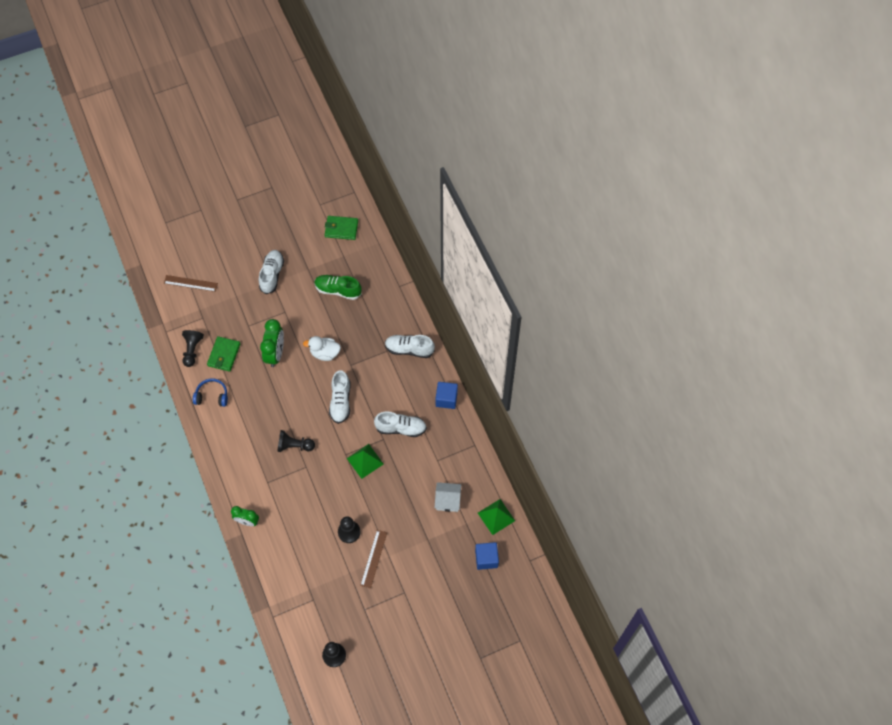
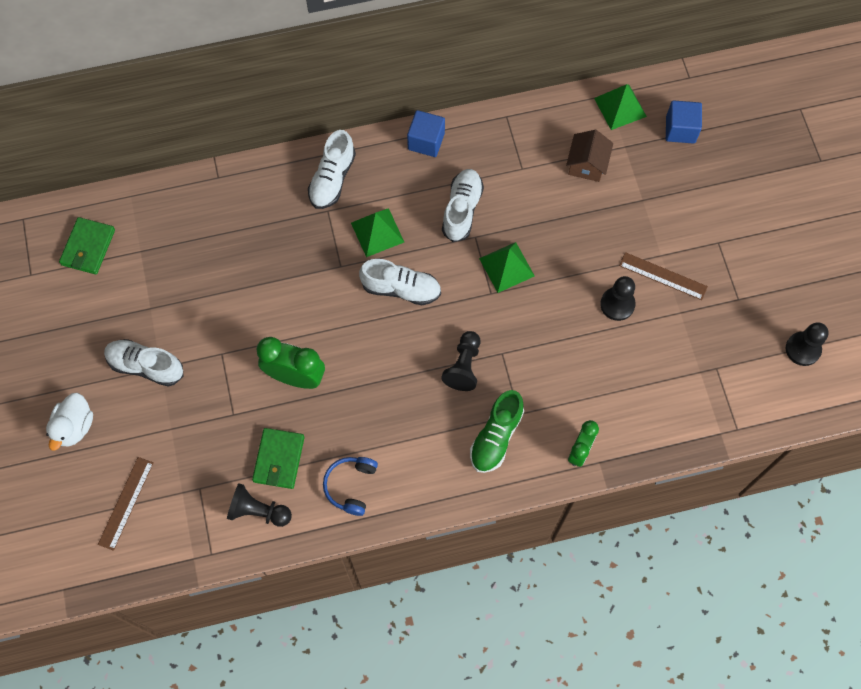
camera: 80 degrees left, 5 degrees up
(224, 355) = (279, 459): green wallet -> green wallet turned 75 degrees clockwise
(325, 353) = (311, 301): white duck -> white duck (74, 426)
(338, 290) = (202, 267): green shoe -> green shoe (496, 437)
(377, 381) = (377, 232): none -> green pyramid
(448, 500) = (587, 164): white house -> brown house

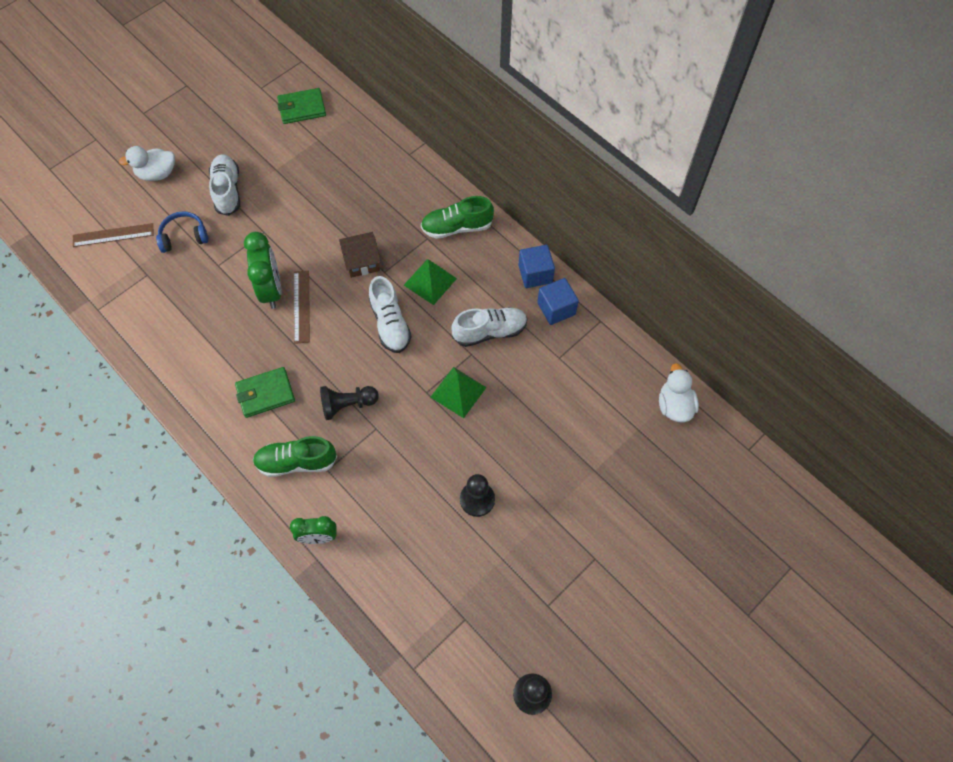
camera: 60 degrees right, 5 degrees down
(258, 511) = (146, 322): black pawn -> none
(279, 459) = (196, 314): green wallet -> green wallet (265, 393)
(332, 179) = (457, 227): white shoe -> green shoe
(351, 486) = (198, 375): blue headphones -> blue headphones (184, 236)
(587, 164) = (598, 407): brown house -> brown house (362, 262)
(620, 107) = (674, 405): green pyramid -> white duck
(663, 276) = (529, 525): brown ruler -> brown ruler (301, 306)
(680, 129) = (688, 468): blue cube -> blue cube (556, 309)

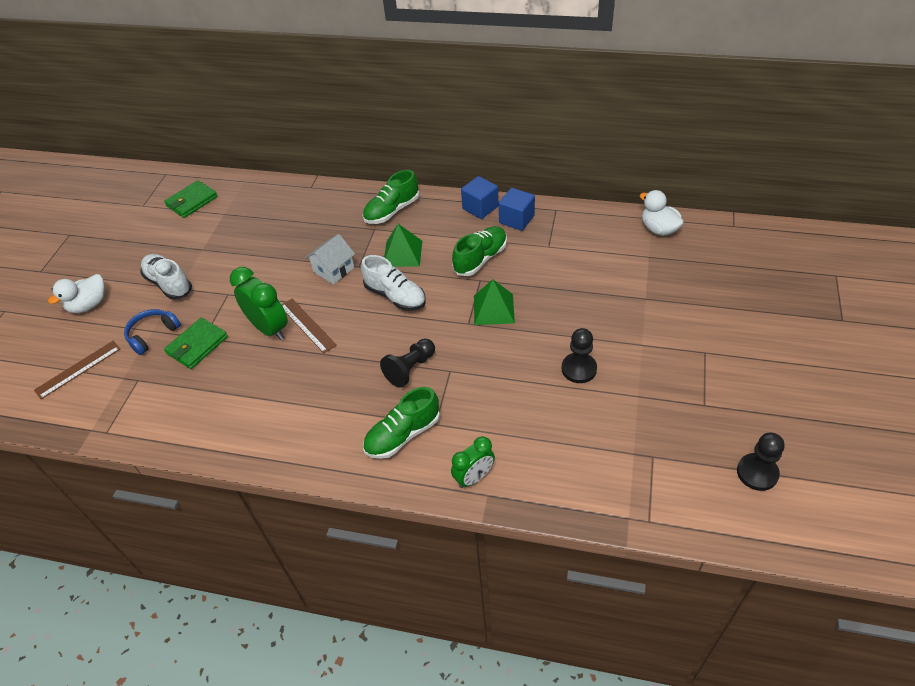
camera: 30 degrees left, 15 degrees down
(265, 393) = (329, 402): green wallet -> green wallet (197, 345)
(362, 262) = (334, 270): brown house -> white house
(490, 332) = (480, 259): white shoe -> green shoe

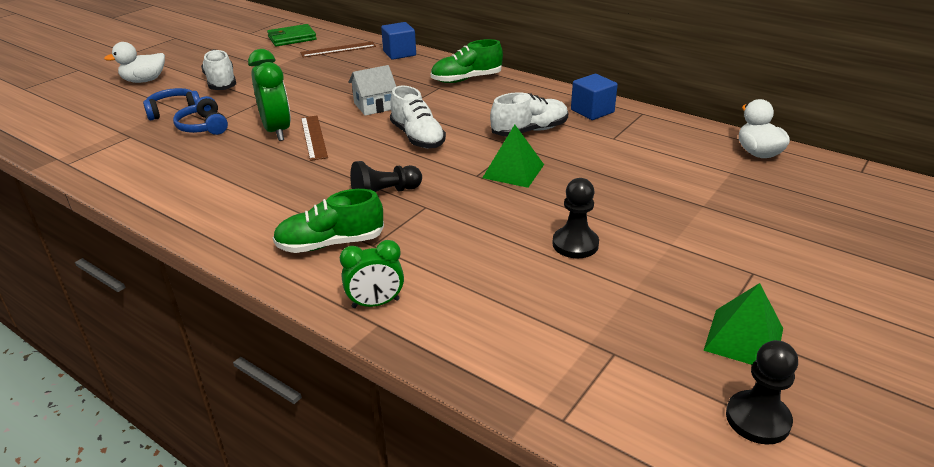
camera: 20 degrees right, 15 degrees down
(78, 369) = (92, 117): brown ruler -> brown ruler (338, 49)
(197, 345) = (203, 126): green wallet -> blue headphones
(402, 253) = (451, 109): green pyramid -> green pyramid (743, 339)
(480, 208) = (559, 95): blue cube -> blue cube (399, 53)
(480, 259) = (530, 131): green shoe -> white shoe

